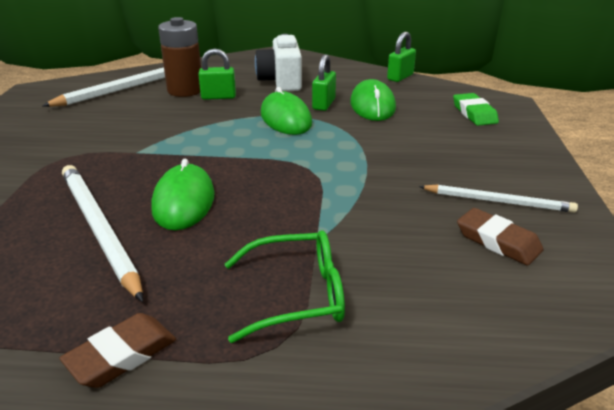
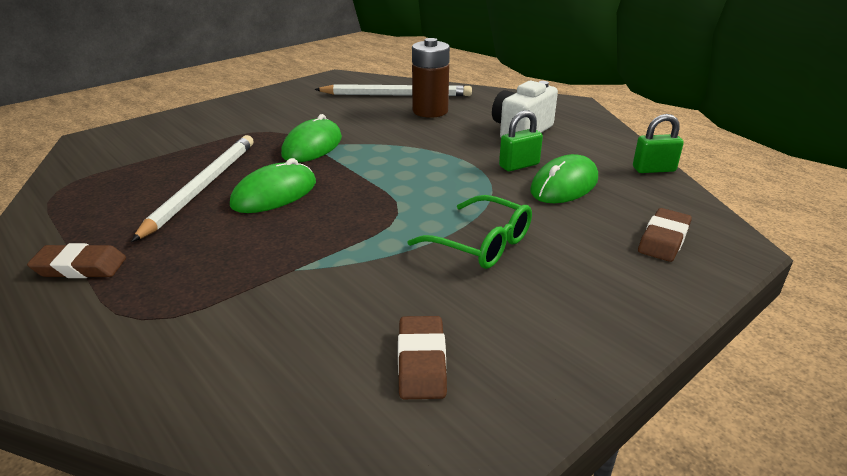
camera: 45 degrees right, 0 degrees up
(218, 97) = (444, 125): green padlock -> none
(285, 118) = (461, 164): green mouse -> green mouse (312, 146)
(297, 295) = (211, 297): green glasses -> green glasses (481, 244)
(474, 113) = (663, 239): green eraser -> brown eraser
(498, 201) = (499, 331): white pencil -> none

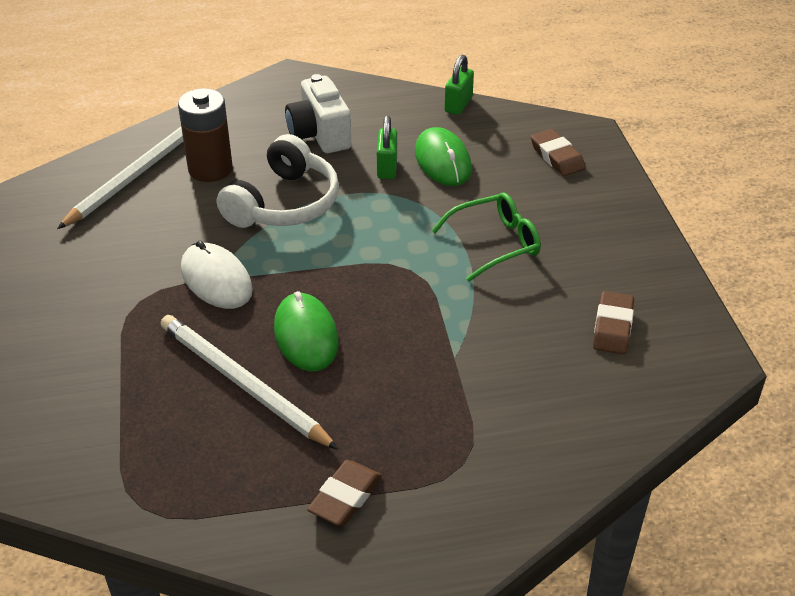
camera: 60 degrees left, 10 degrees up
(312, 146) = (216, 280): green mouse -> white mouse
(421, 362) = (613, 327): brown eraser -> brown eraser turned 75 degrees clockwise
(422, 142) = (284, 203): none -> white headphones

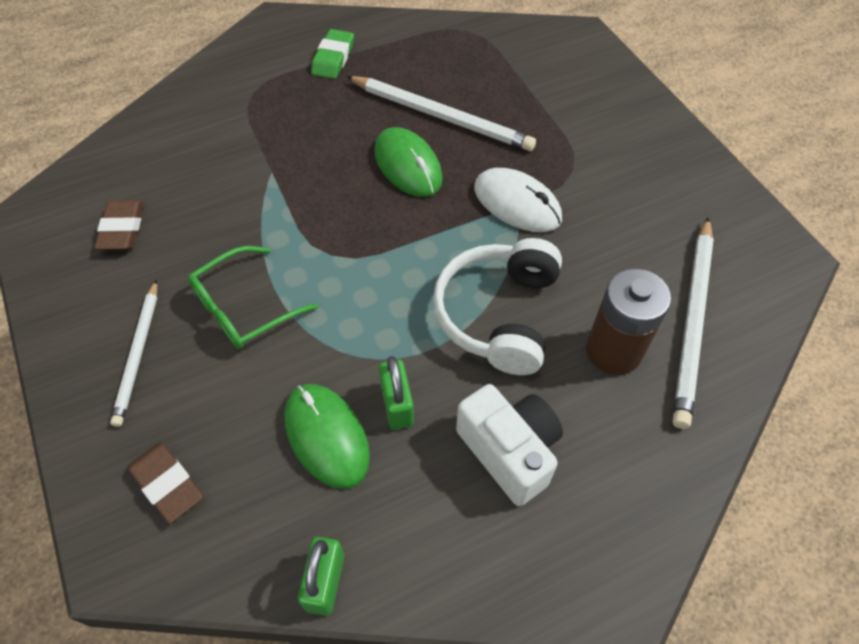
camera: 165 degrees right, 15 degrees up
(345, 497) = (333, 58): brown eraser -> green eraser
(585, 228) = (138, 353): none -> white pencil

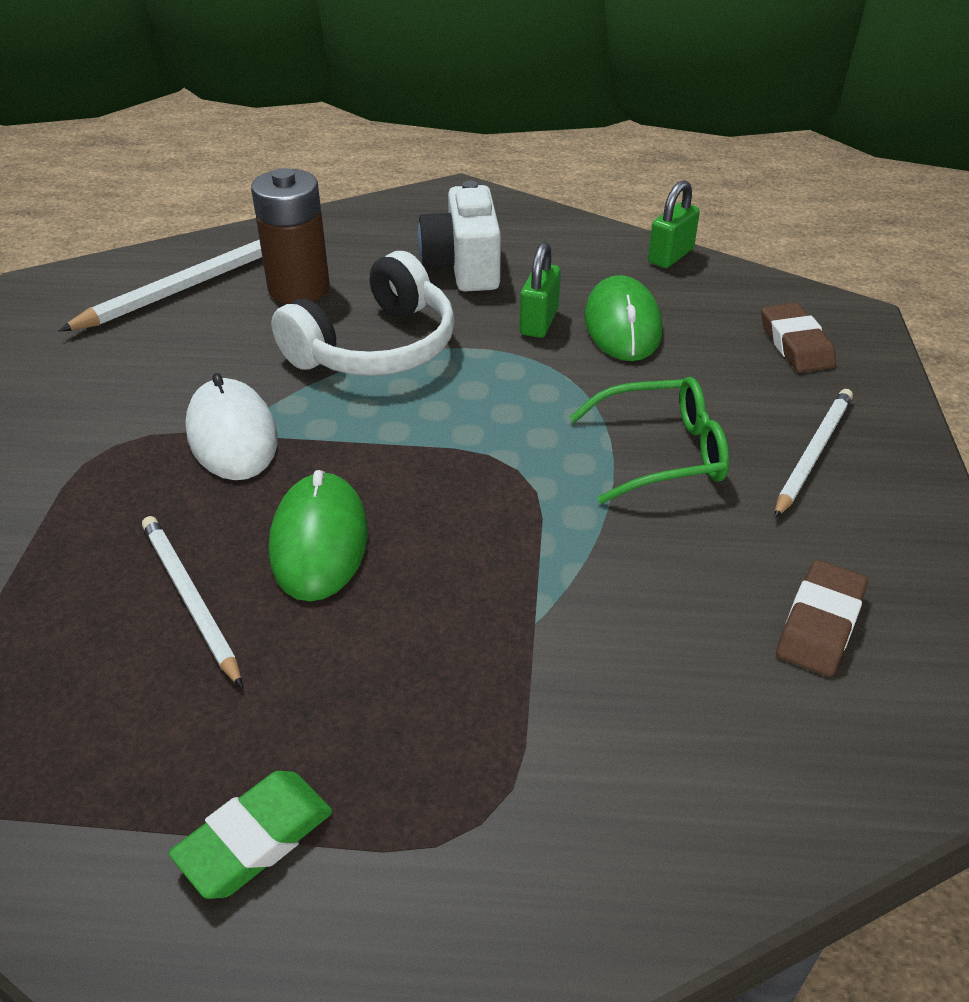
camera: 150 degrees left, 15 degrees down
(440, 116) = (190, 600): white pencil -> white pencil, size x0.63

